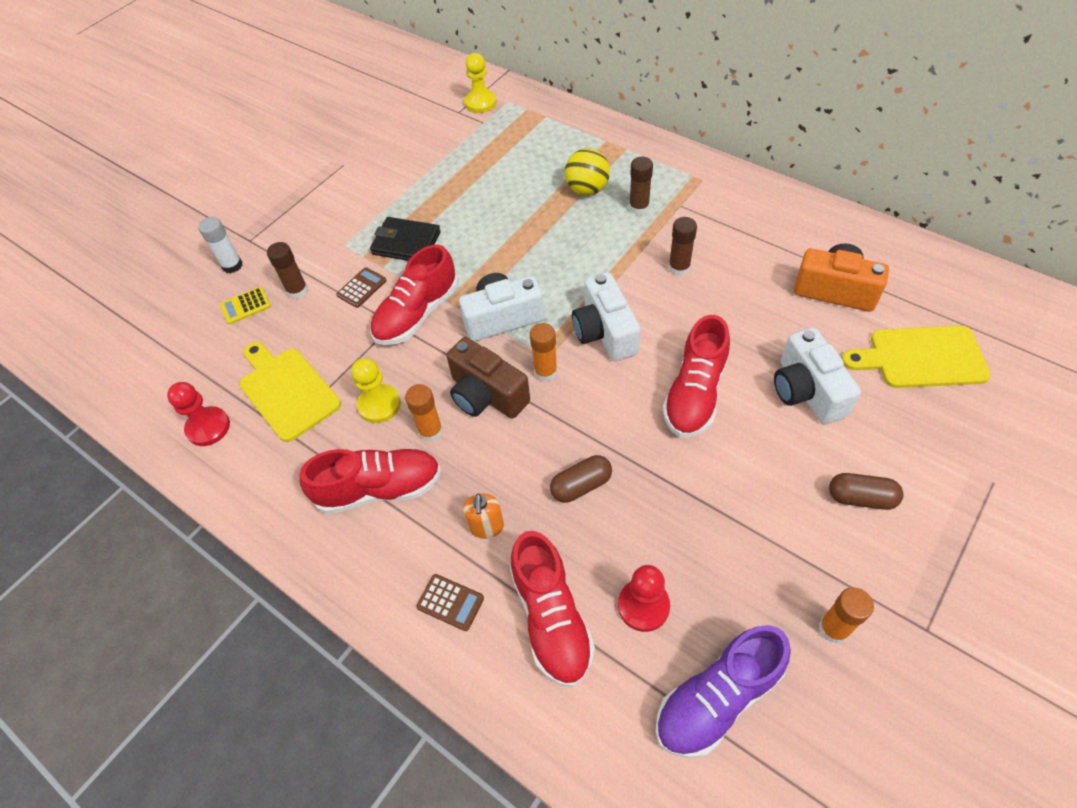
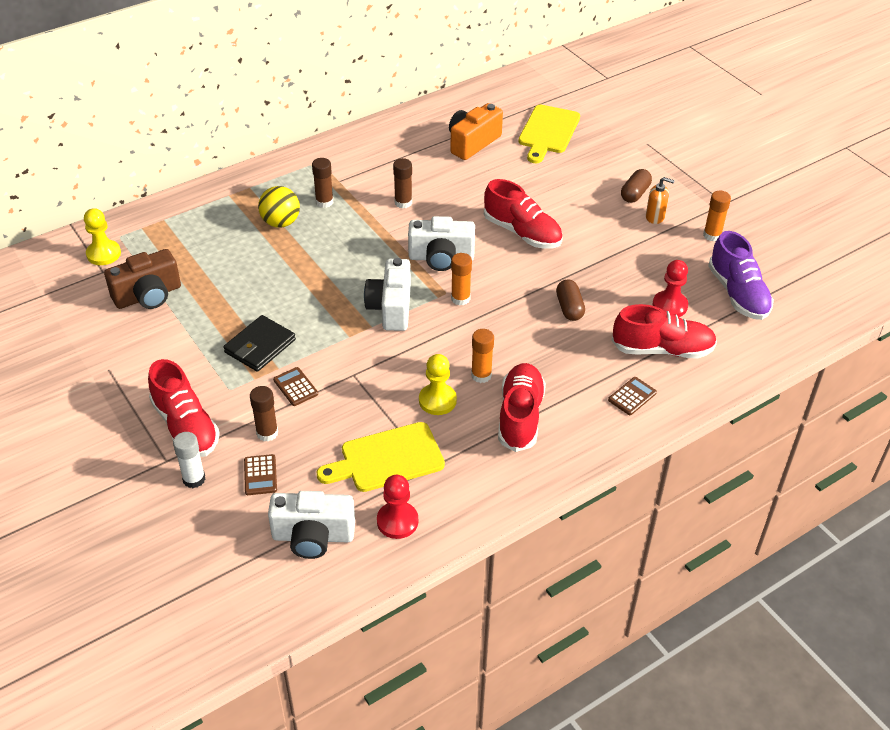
camera: 75 degrees left, 10 degrees down
(246, 306) = (260, 475): yellow calculator -> brown calculator
(417, 314) = (352, 357): red shoe -> red shoe (186, 426)
(486, 395) = (464, 336): brown camera -> brown camera (148, 296)
(486, 527) = (580, 364): orange soap dispenser -> orange soap dispenser (655, 217)
(806, 391) = (547, 185): white camera -> white camera (313, 536)

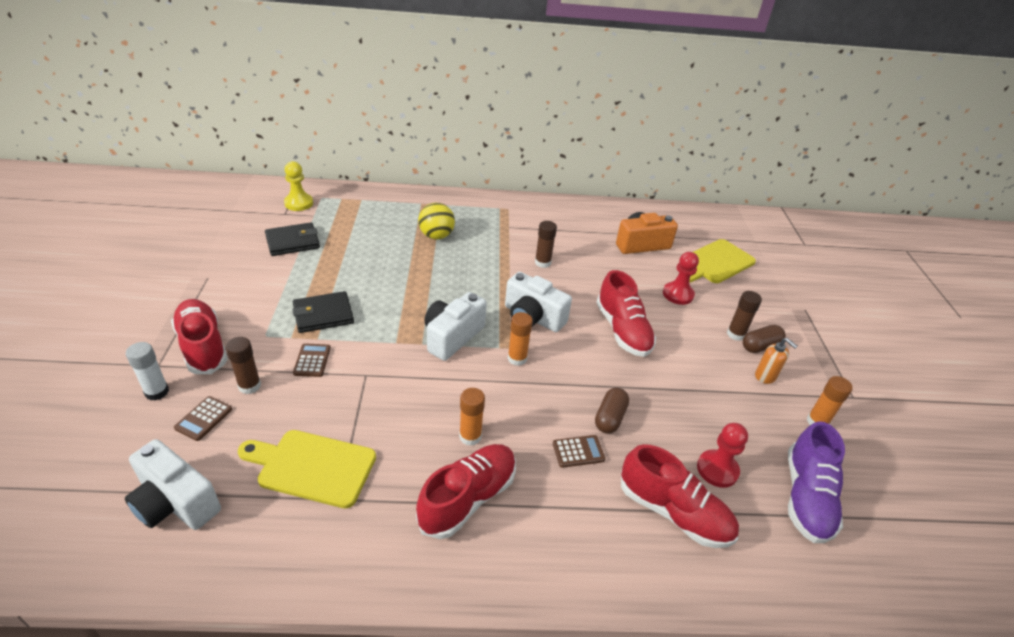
camera: 30 degrees right, 5 degrees down
(148, 296) = (293, 242): brown camera -> black wallet
(186, 426) = (203, 346): red shoe -> red shoe turned 150 degrees clockwise
(324, 202) = (483, 236): brown glue stick -> brown glue stick (735, 334)
(397, 521) = (255, 536): red pawn -> red pawn (678, 294)
(437, 400) = (409, 438): yellow pawn -> none
(632, 396) = (599, 546): brown calculator -> brown calculator (578, 451)

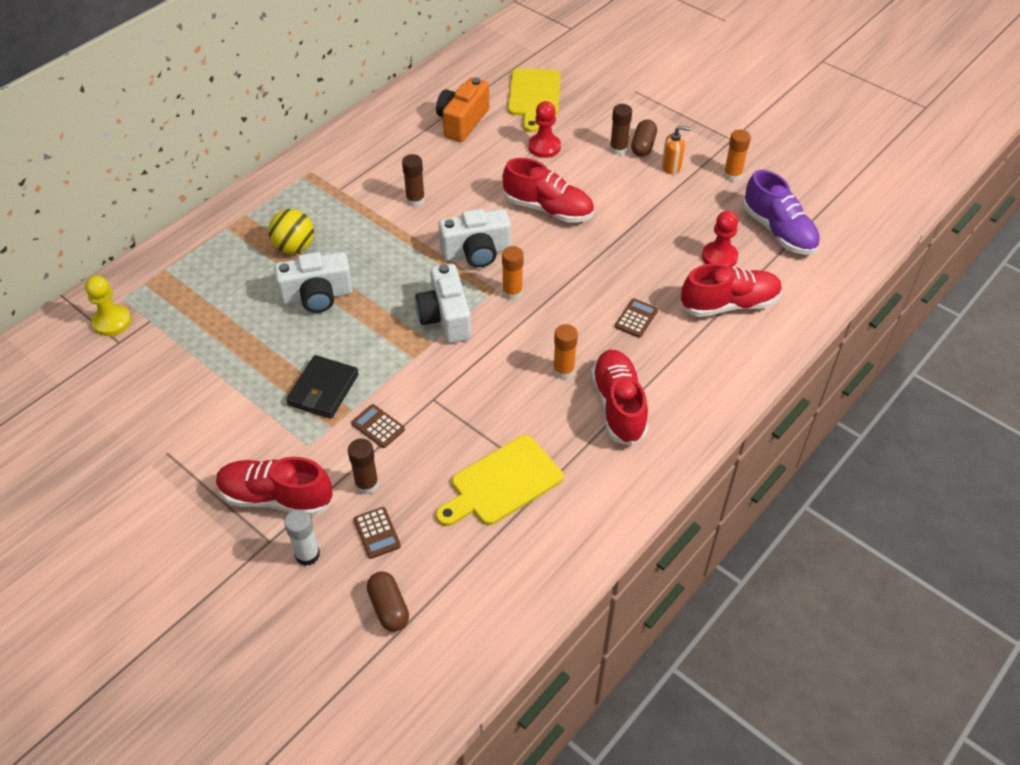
camera: 45 degrees left, 10 degrees up
(175, 503) = (457, 587): white camera -> white camera (317, 296)
(293, 242) = (180, 359): black wallet -> none
(610, 418) = (624, 280): brown capsule -> brown capsule (389, 607)

